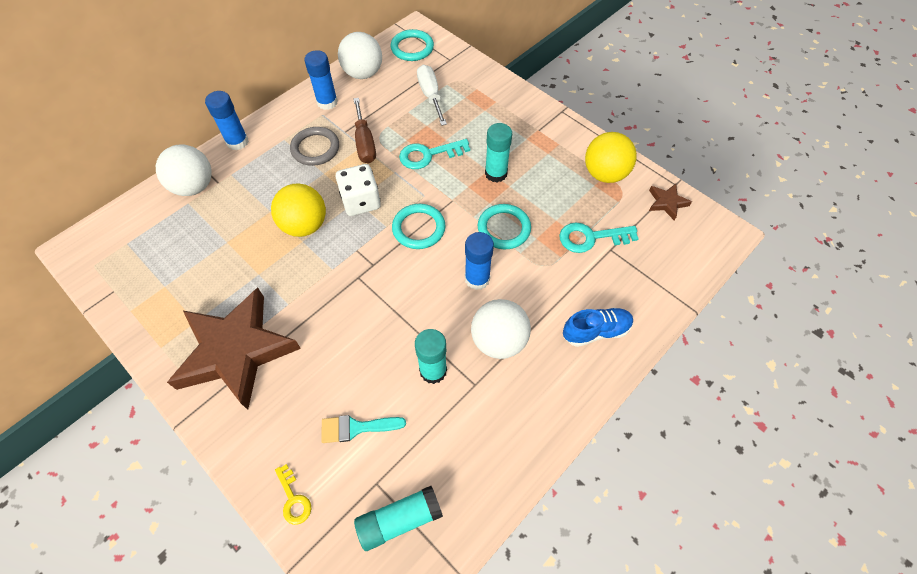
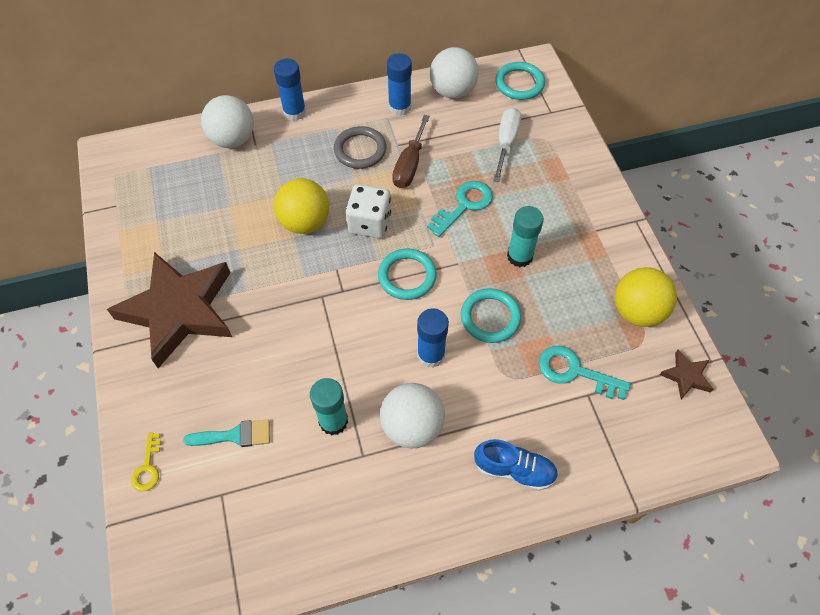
camera: 30 degrees right, 0 degrees up
(356, 428) = (235, 435): turquoise brush -> turquoise brush turned 150 degrees clockwise
(399, 519) = (221, 538): turquoise glue stick -> none
(428, 155) = (464, 205): turquoise key -> turquoise key turned 120 degrees clockwise

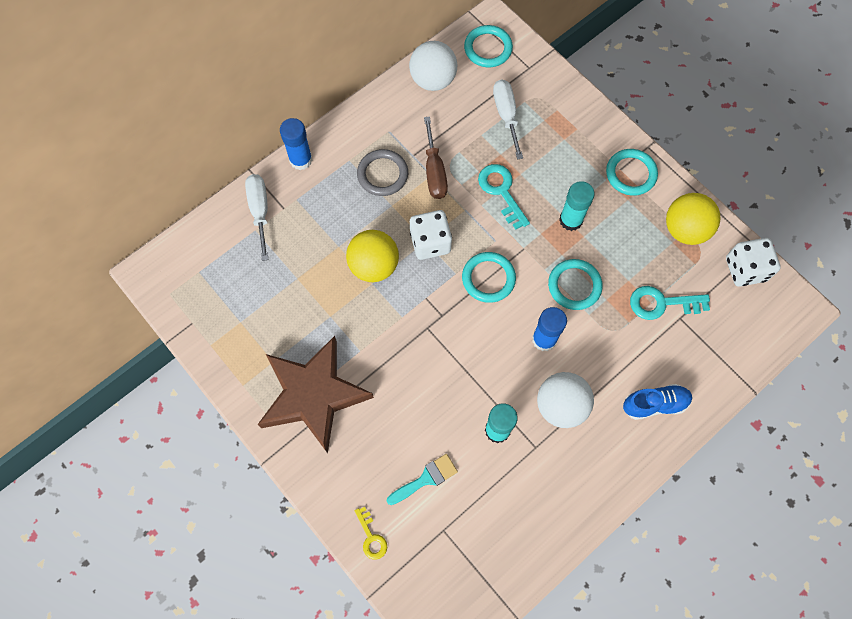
camera: 25 degrees left, 10 degrees up
(233, 139) = (260, 211): white ball -> white screwdriver
(399, 107) = (394, 116): blue glue stick -> none
(464, 205) = (501, 192): turquoise key -> turquoise key turned 45 degrees counterclockwise
(605, 238) = (631, 174): none -> turquoise ring
(686, 376) = (745, 269): brown star -> white dice

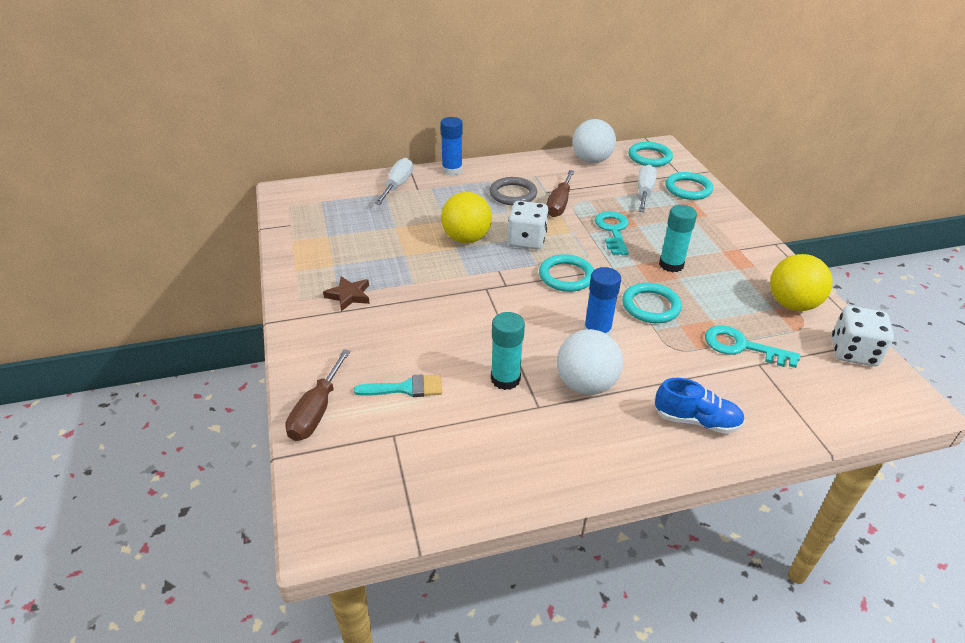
camera: 25 degrees right, 30 degrees down
(313, 395) = (349, 296): brown star -> brown star, size x0.40
(371, 537) = (316, 411): yellow key -> brown screwdriver
(631, 174) = (748, 254): turquoise ring -> turquoise ring (688, 189)

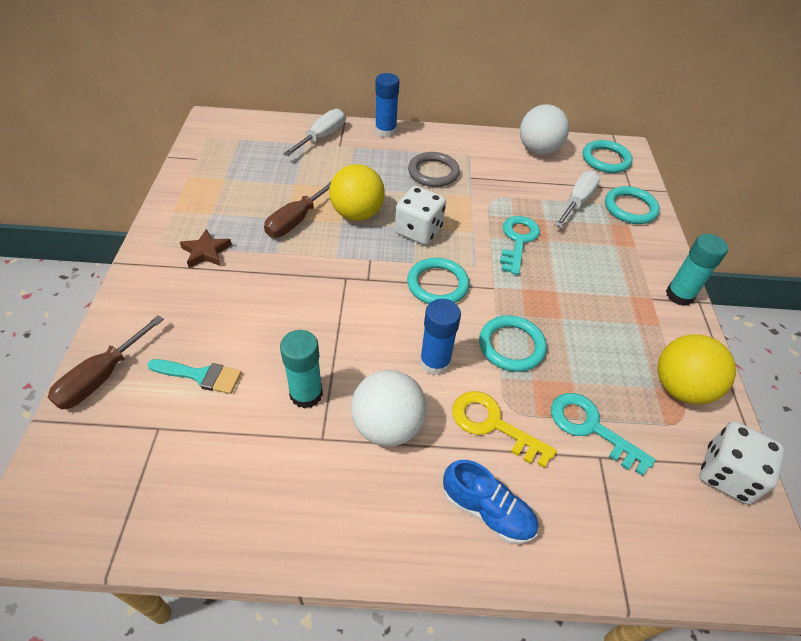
camera: 15 degrees right, 10 degrees up
(559, 204) = (476, 195): brown screwdriver -> brown screwdriver (296, 221)
(668, 363) = (493, 425): none -> yellow key
(671, 265) = (561, 299): turquoise glue stick -> turquoise glue stick (679, 295)

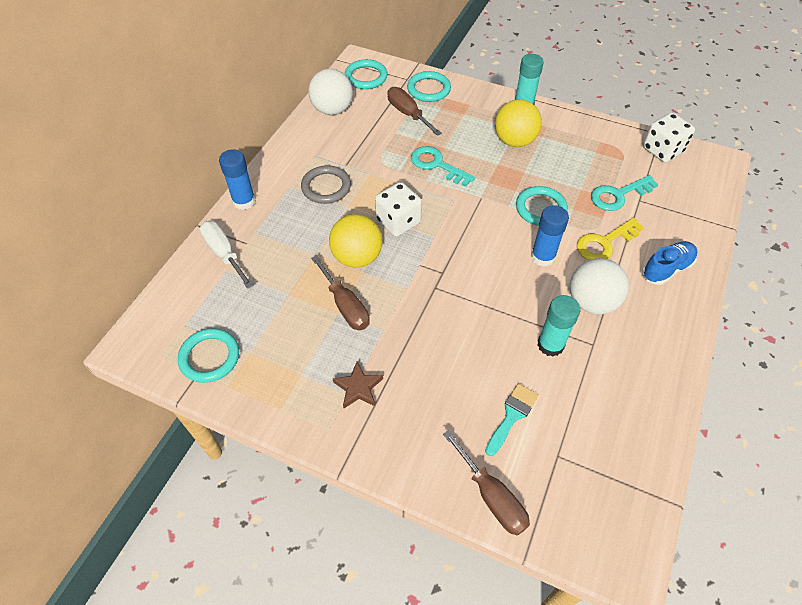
camera: 65 degrees left, 5 degrees up
(437, 284) = (465, 229): turquoise ring -> turquoise ring (209, 357)
(577, 202) = (408, 114): white screwdriver -> brown screwdriver
(680, 388) = (598, 141): yellow ball -> yellow ball (514, 141)

